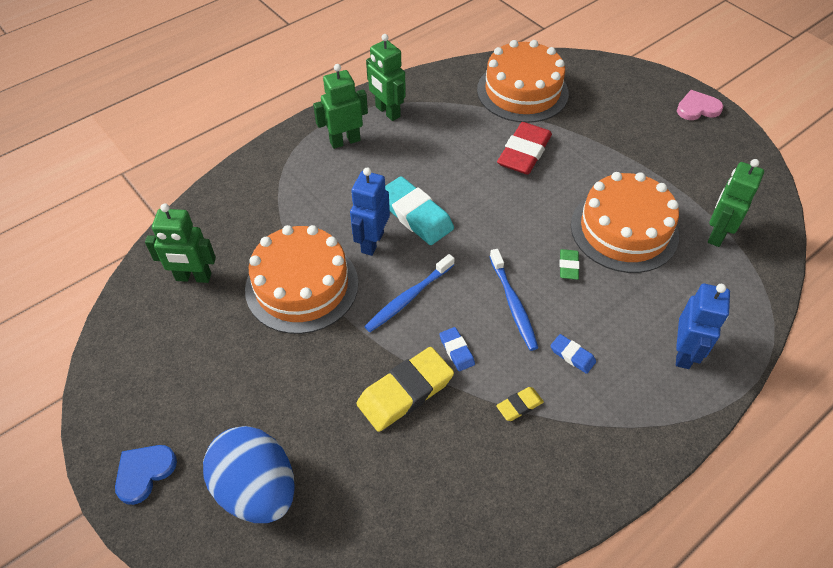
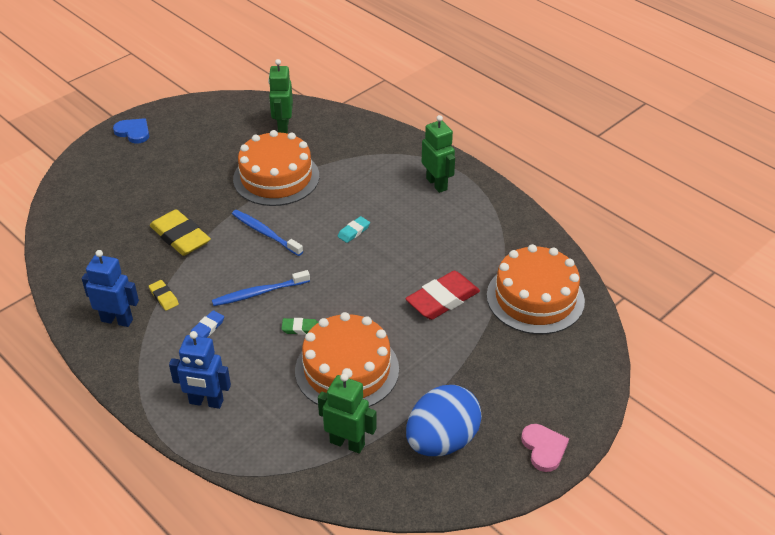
camera: 85 degrees right, 10 degrees down
(257, 489) = (116, 177): blue egg -> blue egg (442, 441)
(372, 242) = (321, 209): blue robot -> blue robot (117, 320)
(387, 112) = (481, 206): green robot -> none
(415, 214) = (354, 231): turquoise eraser -> turquoise eraser, size x0.49
(456, 350) = (215, 261): blue eraser -> none
(524, 152) = (442, 299): red eraser -> red eraser turned 60 degrees counterclockwise

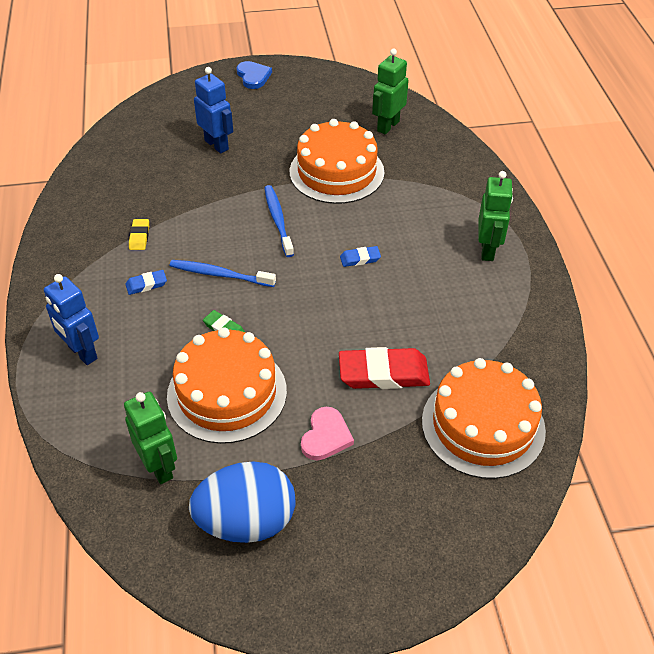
camera: 35 degrees right, 5 degrees up
(117, 320) = (85, 238): blue robot -> blue robot (217, 145)
(180, 237) = (203, 188): yellow eraser -> none
(354, 231) = (360, 259): turquoise eraser -> blue eraser
(544, 448) = (340, 598): pink heart -> pink heart (326, 436)

